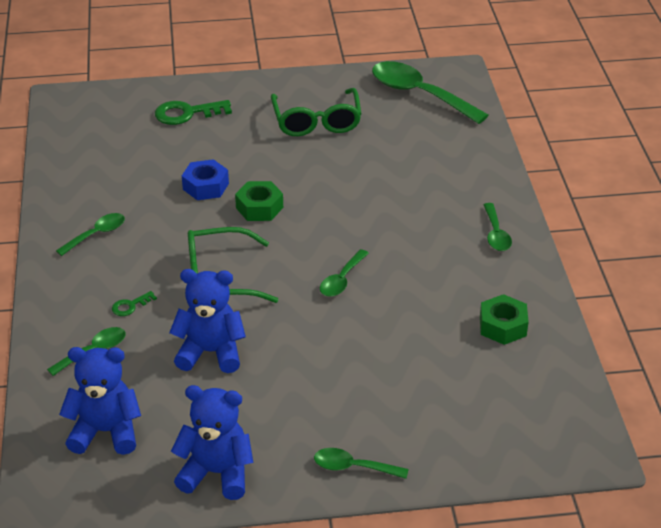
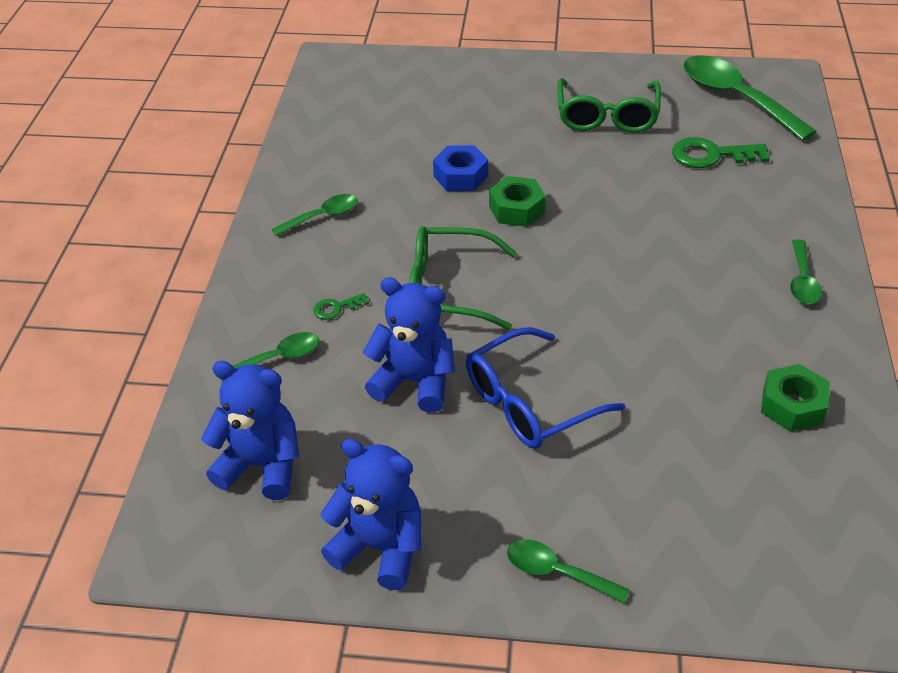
camera: 15 degrees right, 5 degrees up
(187, 113) = (461, 90): green key -> green key (711, 155)
(306, 353) = (531, 402): none -> blue glasses
(342, 280) = (595, 312): green spoon -> none

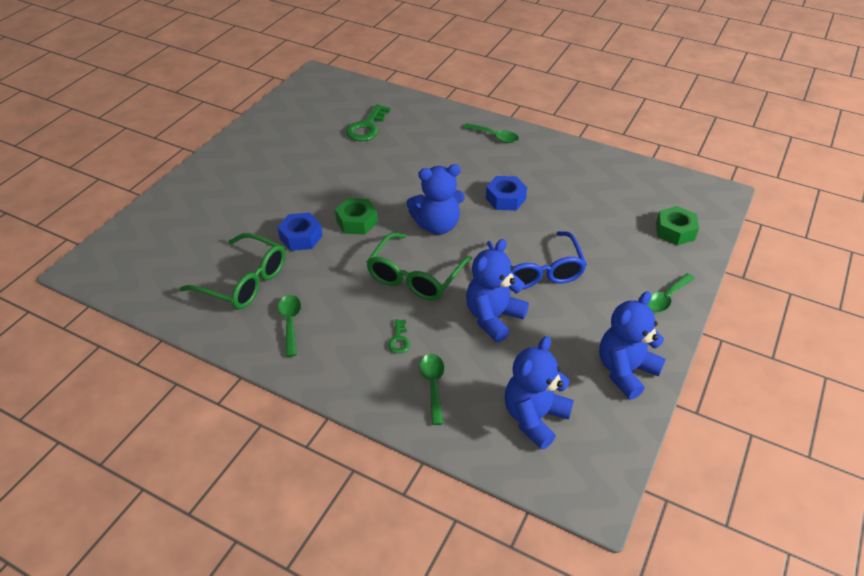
camera: 70 degrees left, 0 degrees up
(557, 280) = (437, 225): none -> blue teddy bear
(607, 115) = (292, 153): green glasses -> green glasses (243, 281)
(662, 331) = (505, 198): none -> blue nut
(735, 98) = (320, 99): green spoon -> none
(792, 405) = (583, 174): green nut -> green nut (675, 231)

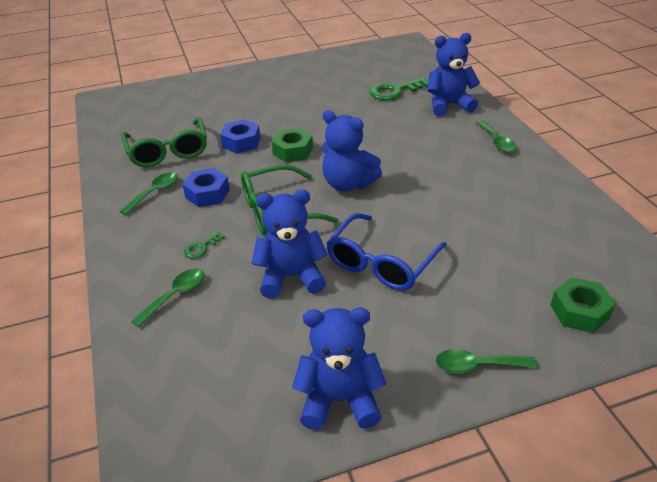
camera: 45 degrees right, 5 degrees down
(505, 198) = (436, 193): blue nut -> blue nut (207, 193)
(534, 417) = (207, 376): blue teddy bear -> blue teddy bear (449, 105)

